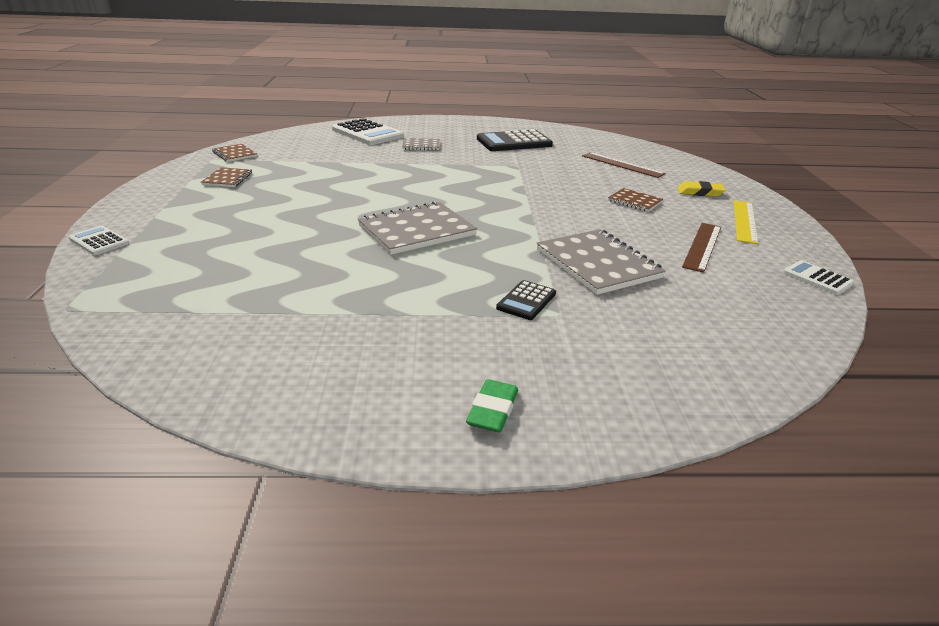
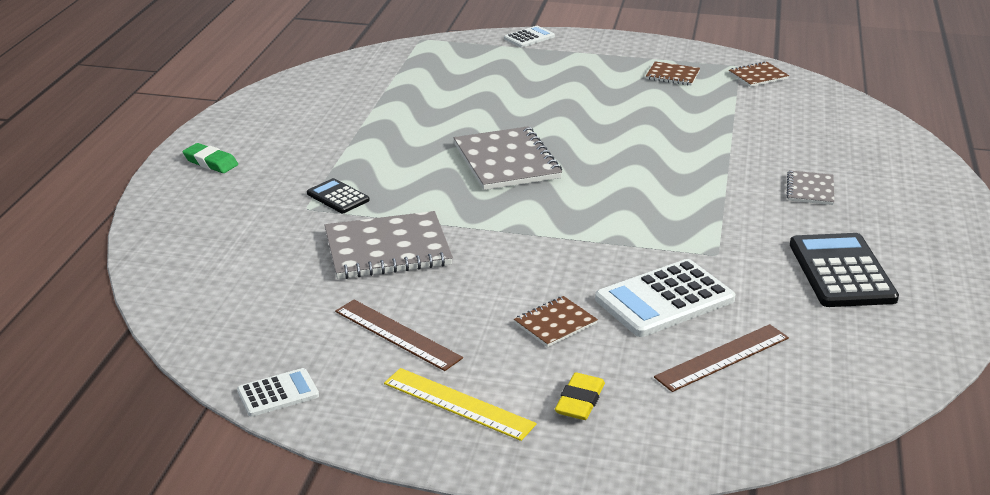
camera: 105 degrees right, 0 degrees up
(367, 133) = (865, 155): white calculator -> white calculator (664, 299)

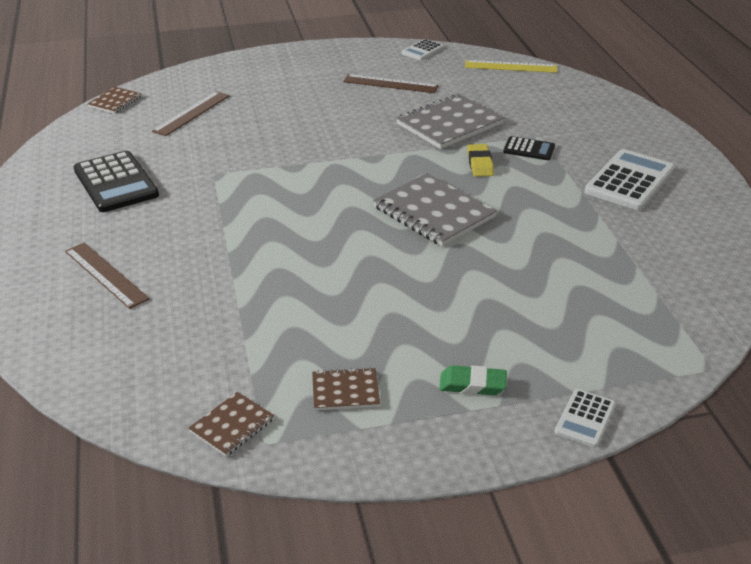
camera: 155 degrees right, 5 degrees up
(210, 162) = (661, 152): green eraser -> green eraser (472, 384)
(458, 404) = (328, 65): yellow ruler -> yellow ruler (511, 66)
(555, 323) = (303, 108): brown notebook -> brown notebook (115, 102)
(580, 401) = (265, 78): yellow eraser -> yellow eraser (480, 164)
(664, 299) = (240, 136): white calculator -> white calculator (629, 181)
(810, 189) = (145, 252): grey notebook -> none
(850, 179) = (106, 275): none -> brown ruler

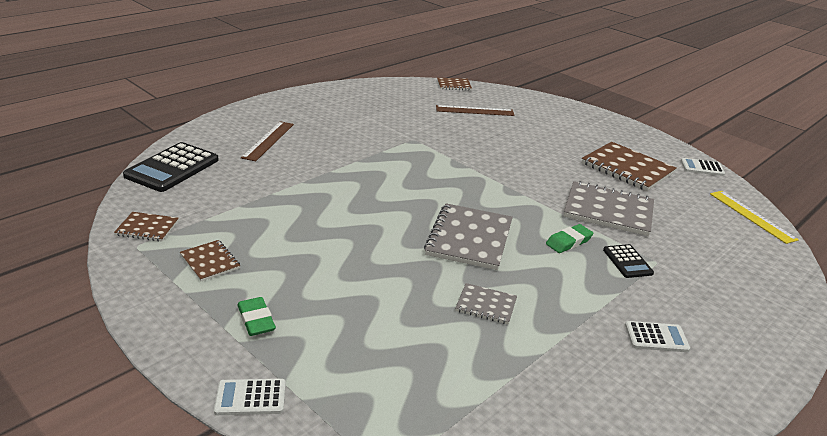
camera: 55 degrees right, 5 degrees down
(116, 182) = (366, 113): black calculator -> black calculator (172, 168)
(390, 84) = (627, 168): brown ruler -> brown notebook
(480, 164) = (568, 242): yellow eraser -> green eraser
(539, 243) = (486, 305): none -> grey notebook
(629, 181) = (656, 337): white calculator -> white calculator, size x0.53

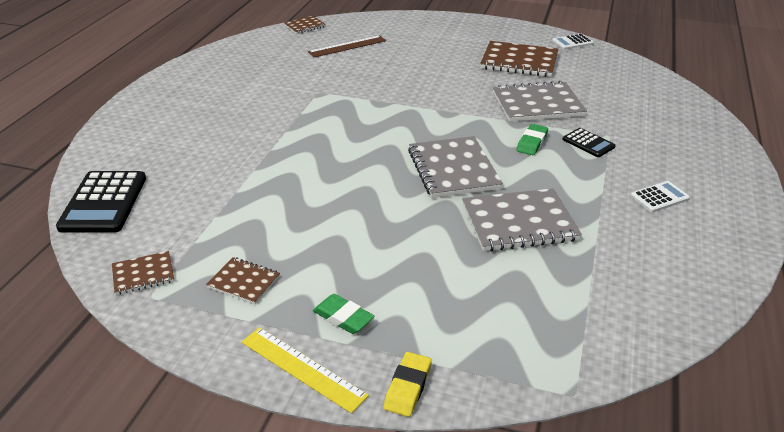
camera: 25 degrees left, 5 degrees up
(250, 398) = (408, 387): white calculator -> yellow eraser
(268, 140) = (177, 139): brown ruler -> none
(486, 305) = (519, 222): grey notebook -> grey notebook, size x1.91
(751, 216) = (639, 72): yellow ruler -> yellow ruler (302, 368)

